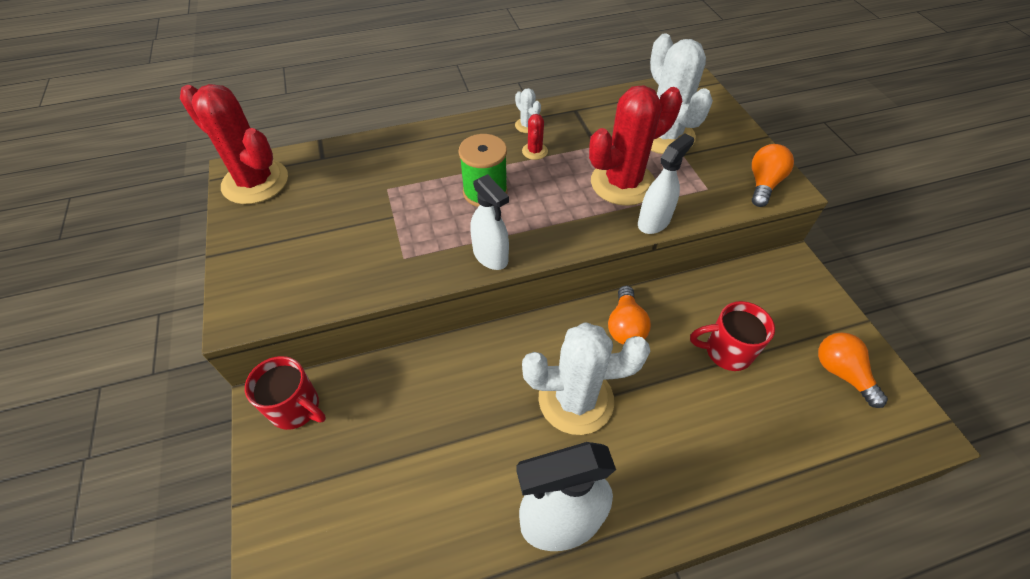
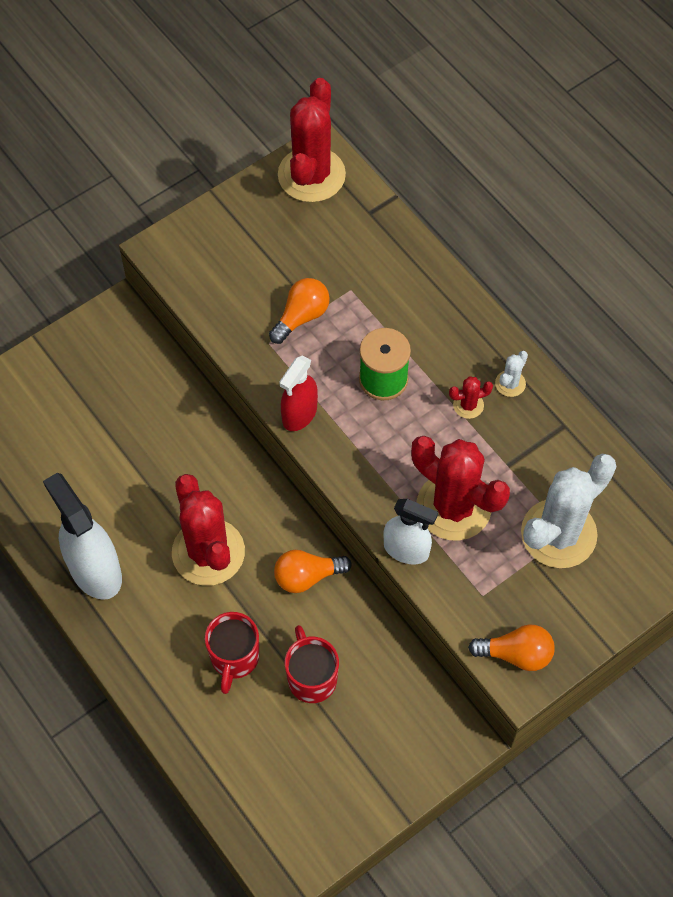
camera: 70 degrees right, 10 degrees up
(296, 408) = (122, 336): red mug -> red mug (234, 658)
(490, 256) = (299, 414): white spray bottle -> red spray bottle
(576, 399) = (208, 552): white cactus -> red cactus
(841, 373) = (326, 793): orange light bulb -> orange light bulb (301, 317)

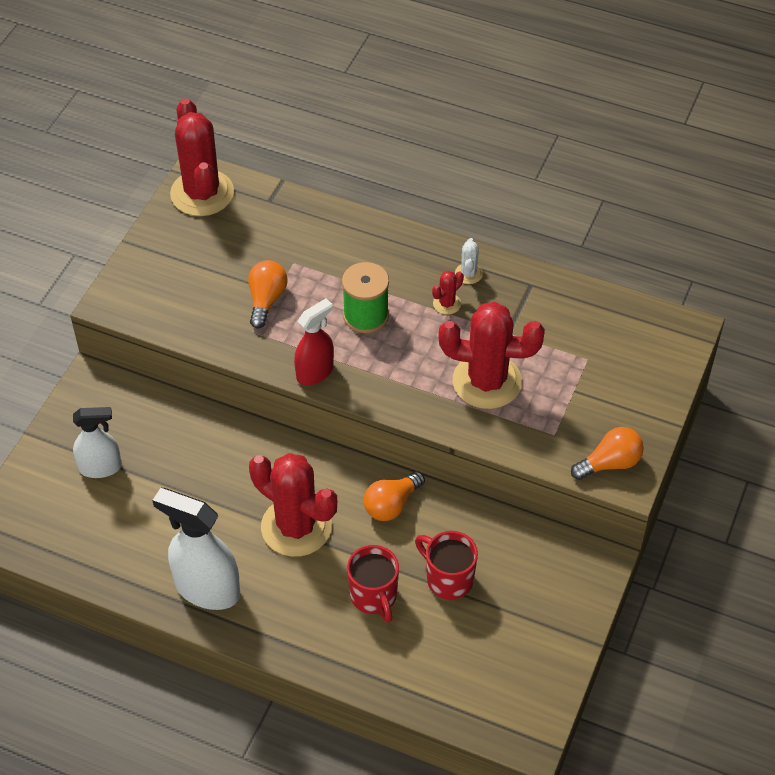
camera: 30 degrees left, 10 degrees down
(299, 414) = (315, 372): red spray bottle -> red spray bottle turned 135 degrees counterclockwise
(406, 550) = (472, 430): white spray bottle -> white spray bottle (100, 467)
(558, 534) = (581, 362): white cactus -> none

